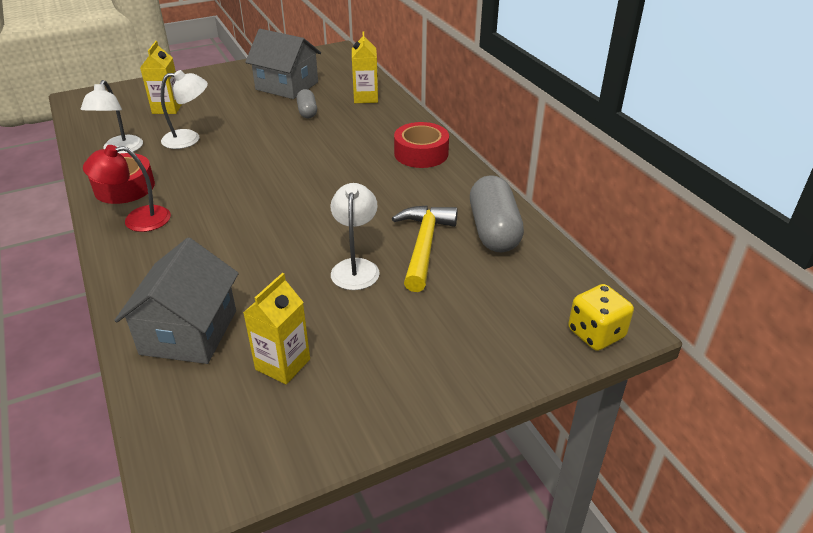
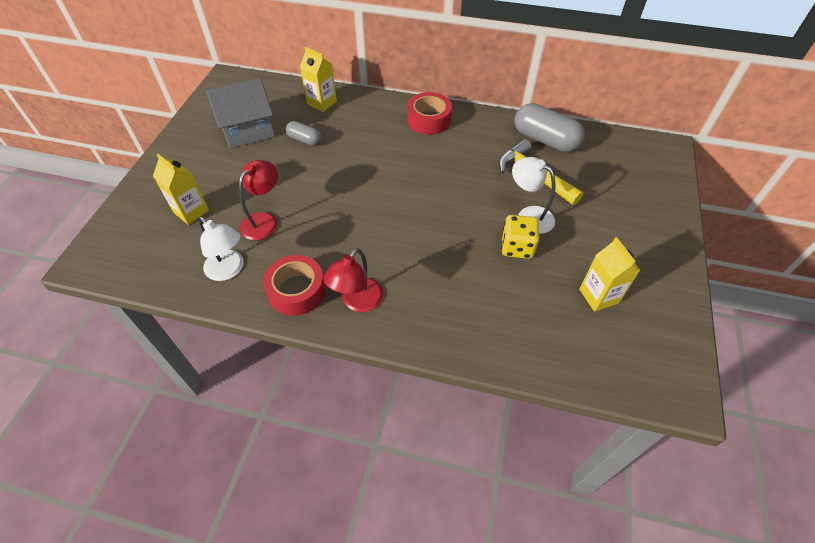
camera: 50 degrees left, 15 degrees up
(189, 139) = (264, 220): white lamp -> red lamp
(189, 332) = (529, 329): grey house -> none
(596, 334) = (666, 159): yellow dice -> yellow dice (517, 247)

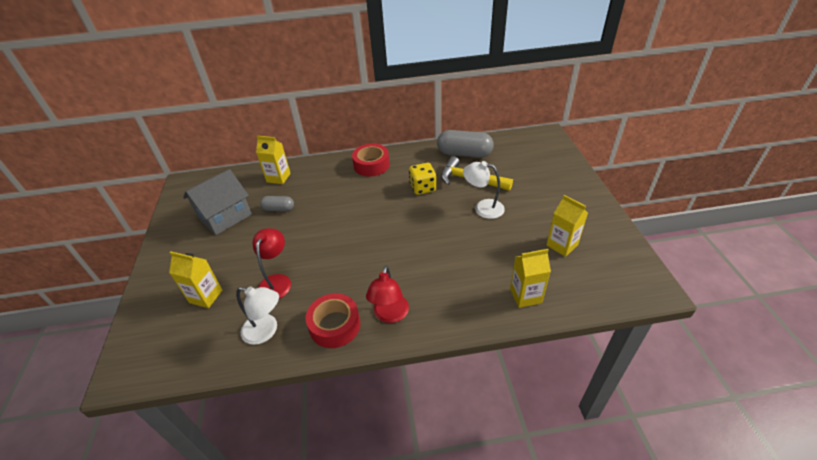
camera: 20 degrees left, 10 degrees down
(517, 247) = (487, 232): yellow dice -> yellow dice (423, 188)
(518, 339) = (525, 296): none -> yellow carton

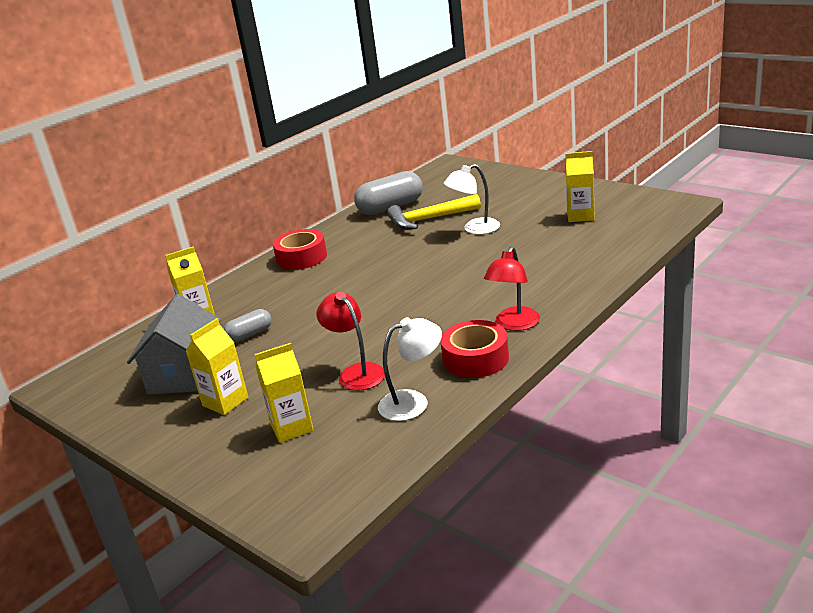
camera: 40 degrees left, 15 degrees down
(390, 315) = (514, 324): red lamp -> red lamp turned 60 degrees clockwise
(423, 188) = (391, 245): yellow dice -> none
(525, 296) = (603, 254): yellow carton -> yellow carton (225, 402)

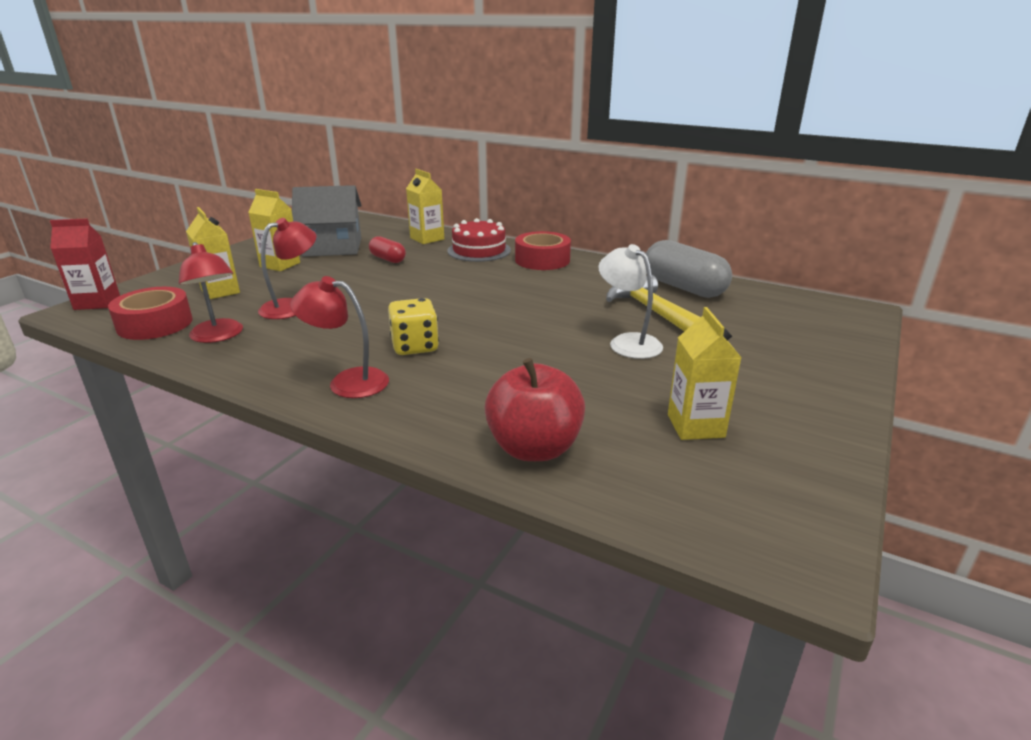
camera: 75 degrees right, 0 degrees up
(250, 334) = (388, 259): grey capsule -> red capsule
(256, 287) = (479, 250): none -> red cake
(284, 517) = (97, 302): none -> red carton
(413, 402) = (219, 336): white lamp -> red lamp
(462, 303) = (415, 346): none -> yellow dice
(475, 359) = (281, 362): red tape -> red tape (155, 324)
(602, 257) = (534, 448): none -> red apple

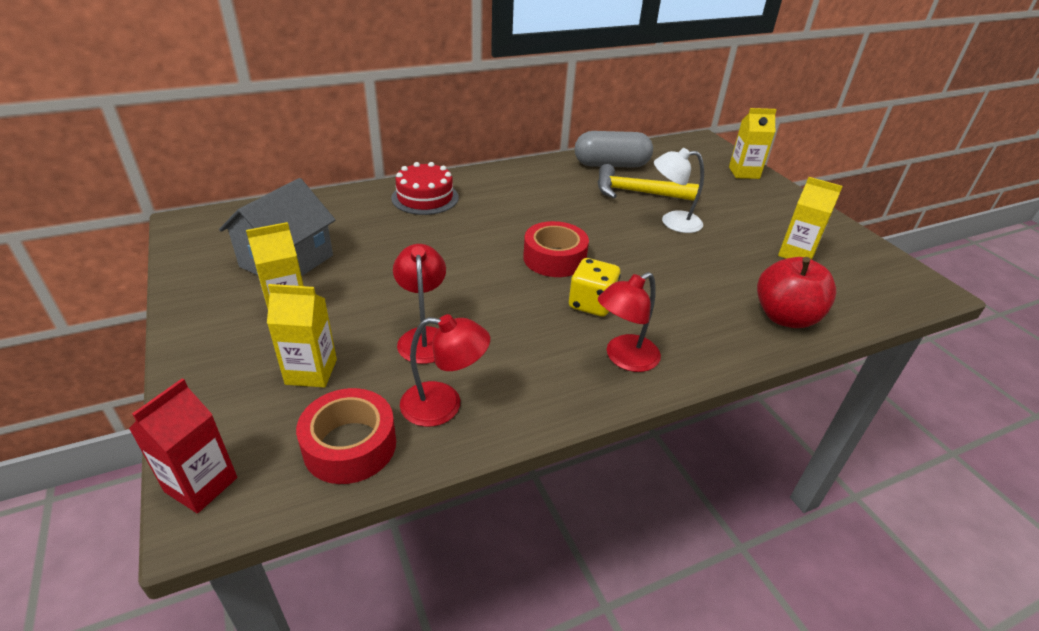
camera: 55 degrees left, 10 degrees up
(388, 259) = (375, 245): red capsule -> none
(427, 238) = (352, 206): yellow carton -> yellow carton (744, 173)
(542, 260) = (489, 184): red tape -> red tape (554, 258)

